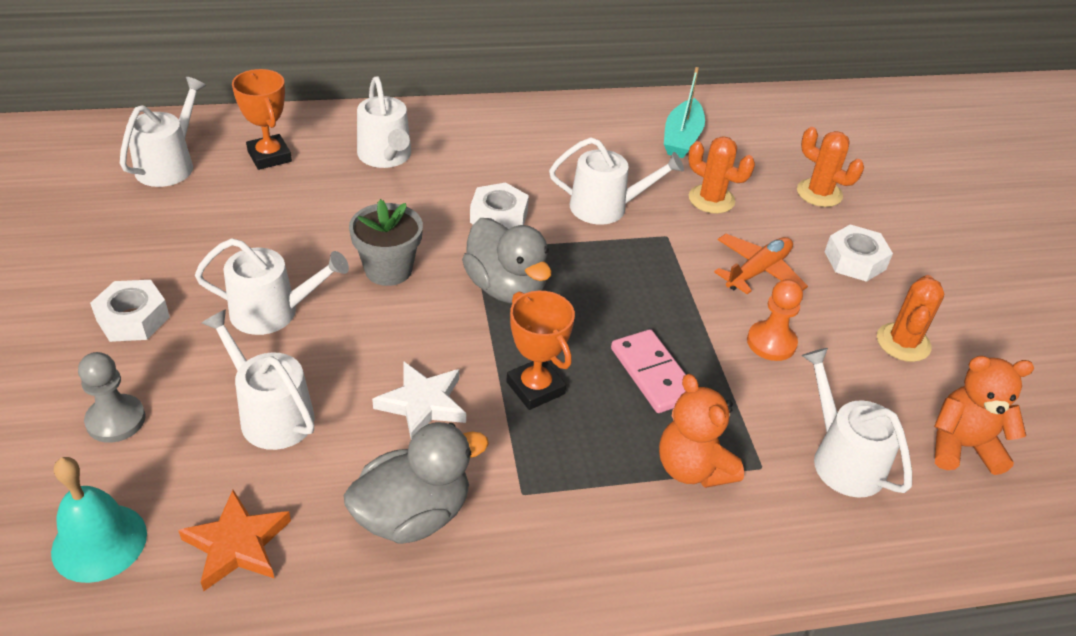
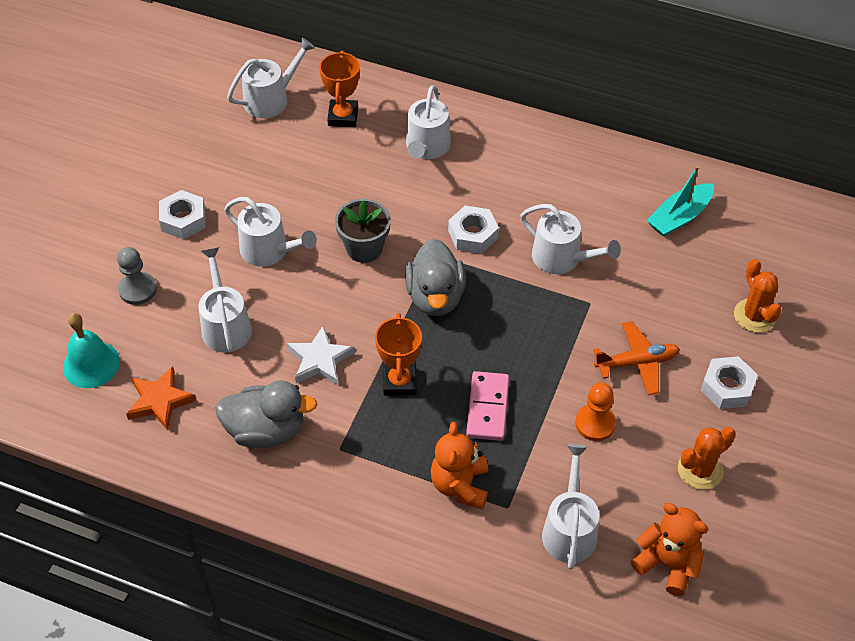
camera: 35 degrees right, 10 degrees up
(711, 199) = (654, 285): orange cactus -> none

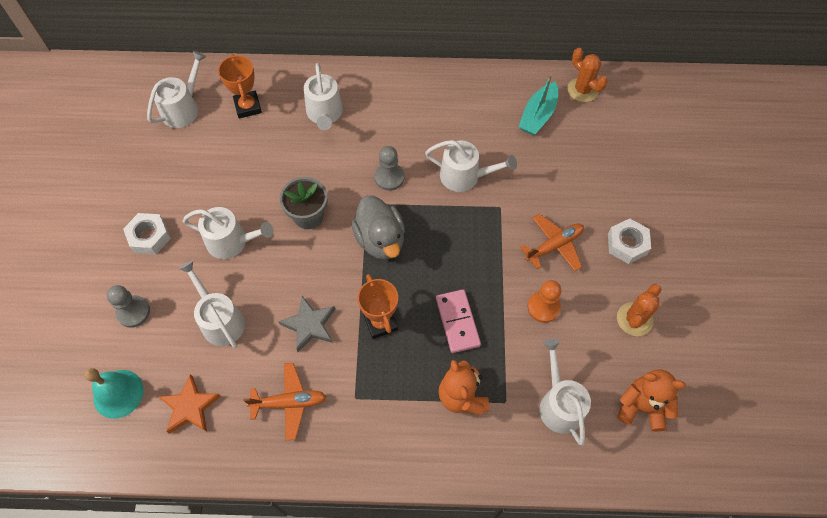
camera: 20 degrees left, 10 degrees up
(266, 430) = (289, 403): grey duck -> orange plane
(320, 360) = (309, 325): white star -> grey star
(473, 235) = (389, 177): white nut -> grey pawn
(754, 315) = (623, 179): orange cactus -> orange cactus (582, 90)

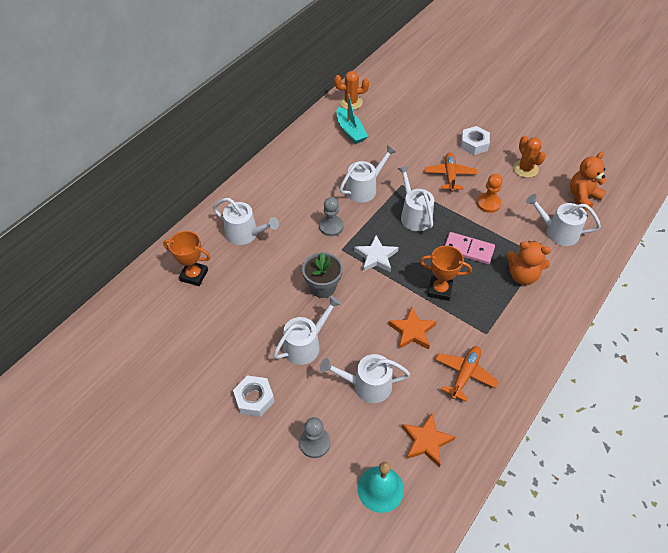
camera: 55 degrees left, 10 degrees down
(183, 108) = (153, 317): white watering can -> white watering can (414, 215)
(309, 325) = (412, 331): grey star -> orange star
(380, 239) = (376, 257): grey duck -> white star

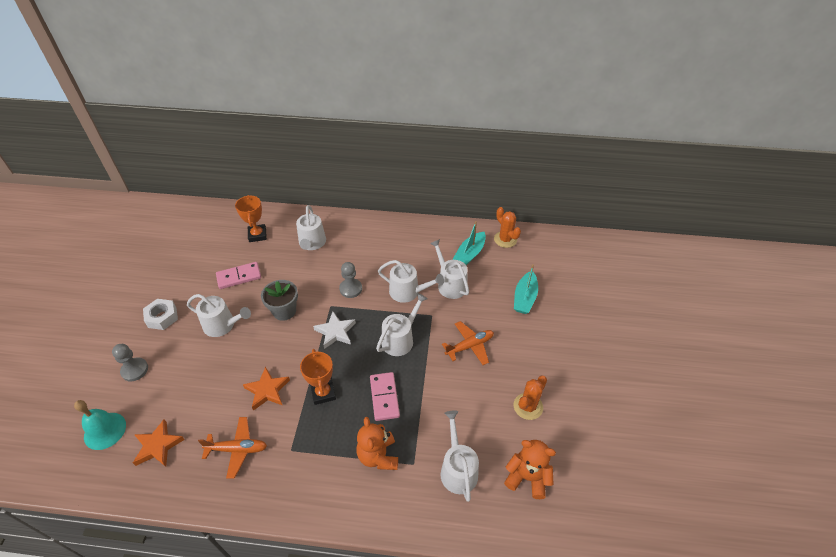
camera: 60 degrees right, 5 degrees down
(245, 310) = (239, 276): none -> pink domino
(367, 385) = (199, 381): white watering can -> white watering can (450, 284)
(423, 121) = (524, 298): none -> turquoise boat
(474, 144) = (527, 349): white nut -> none
(488, 203) = (455, 391): orange pawn -> none

